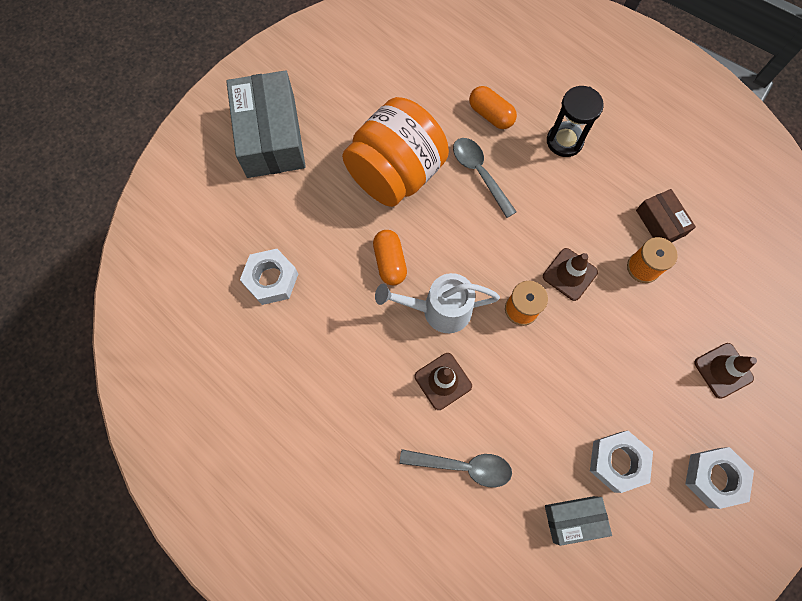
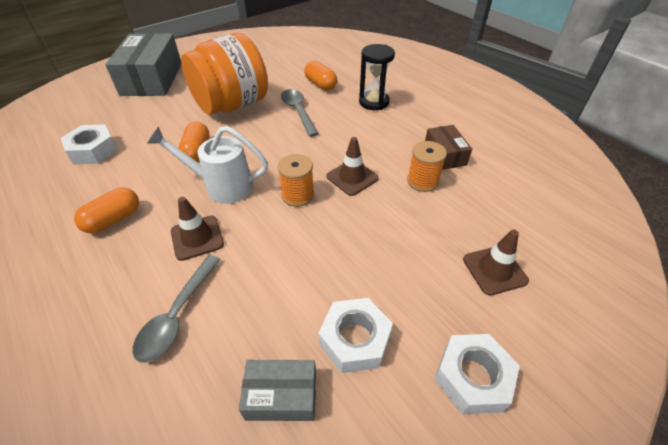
camera: 10 degrees right, 25 degrees down
(350, 373) = (113, 219): none -> orange capsule
(463, 466) = (177, 315): grey spoon -> grey spoon turned 90 degrees clockwise

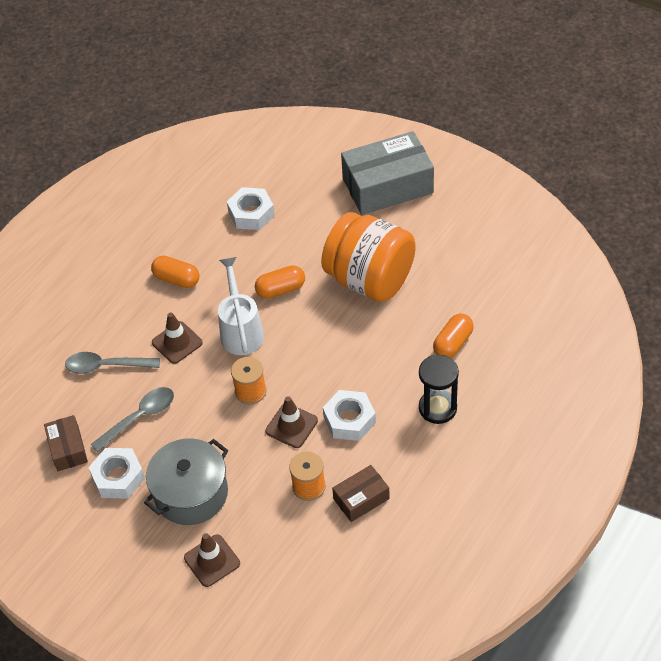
camera: 75 degrees right, 5 degrees up
(281, 395) = (68, 449): grey box -> brown box
(298, 111) = (384, 343): grey spoon -> grey spoon (139, 417)
(403, 269) = (191, 493): none -> grey pot
(472, 377) = (109, 555): white nut -> white nut (349, 420)

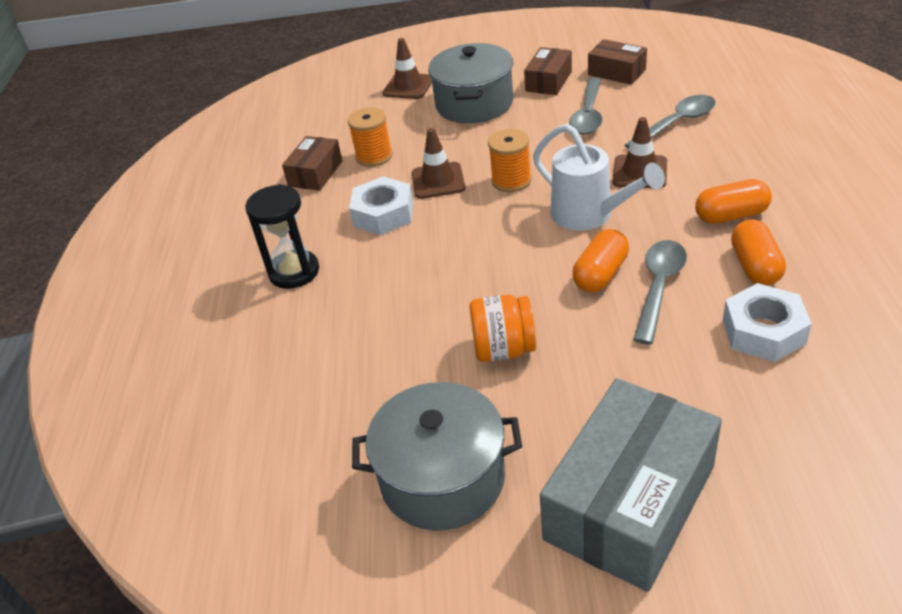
camera: 145 degrees right, 10 degrees down
(118, 477) = (548, 81): white nut -> brown box
(264, 263) = (659, 287): none -> grey spoon
(370, 279) = (504, 349): orange jar -> orange jar, size x0.51
(451, 238) = (442, 478): none -> grey pot
(453, 343) = (325, 341): orange capsule -> orange capsule (755, 266)

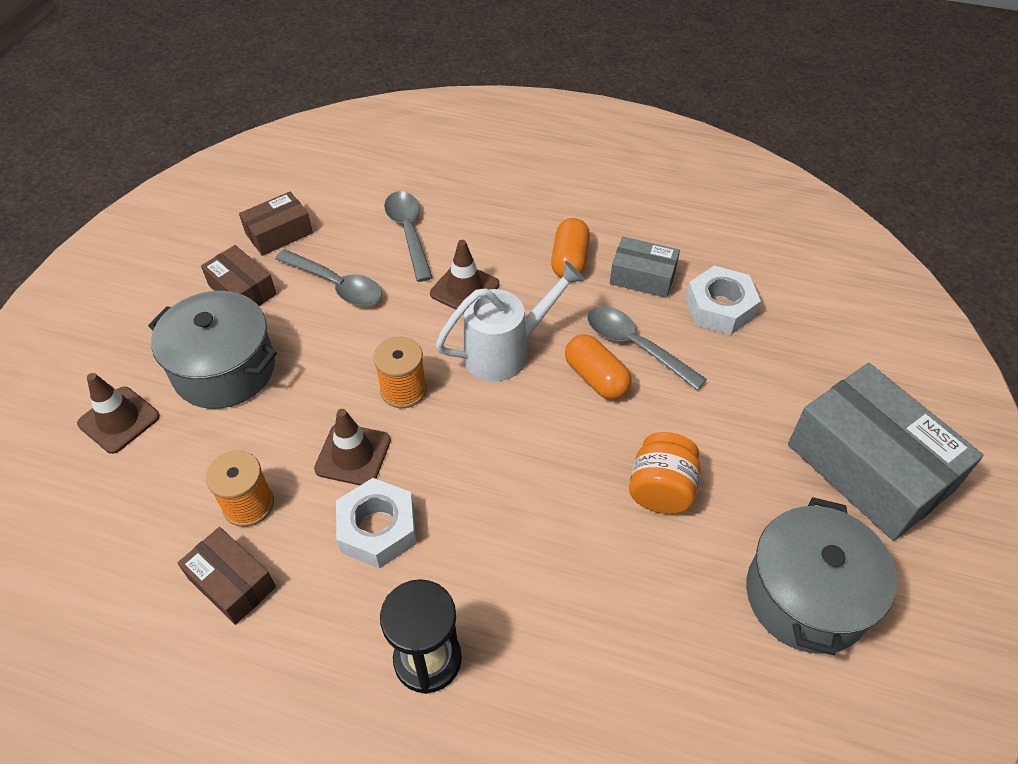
camera: 75 degrees left, 10 degrees up
(755, 266) = (642, 277): orange capsule -> grey box

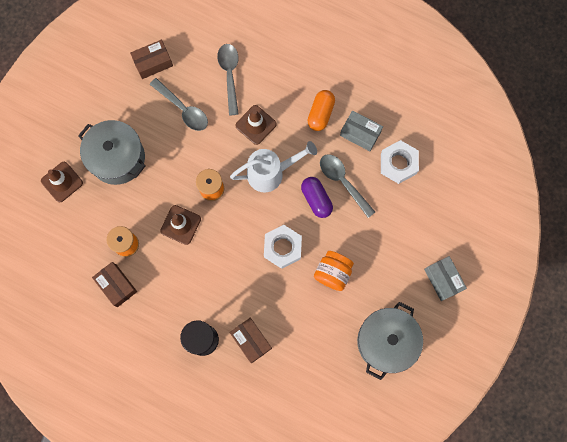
camera: 10 degrees right, 25 degrees up
(242, 290) = (129, 103): brown box -> brown box (251, 340)
(378, 529) = (188, 269): white nut -> white nut (282, 248)
(596, 378) = (316, 199): orange capsule -> purple capsule
(869, 467) = (443, 279): grey box -> grey box, size x0.51

